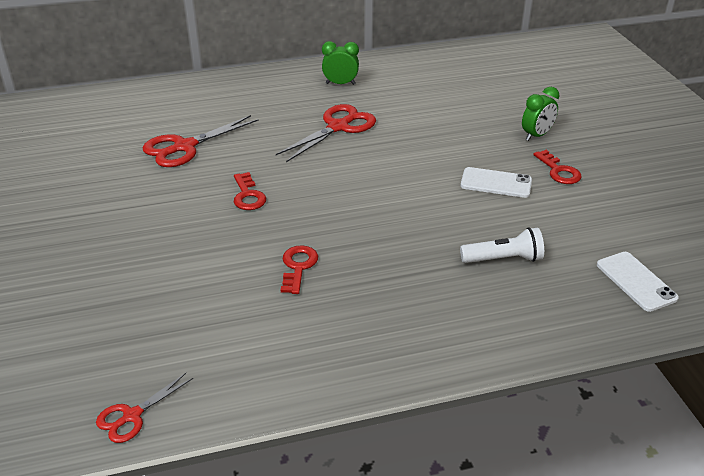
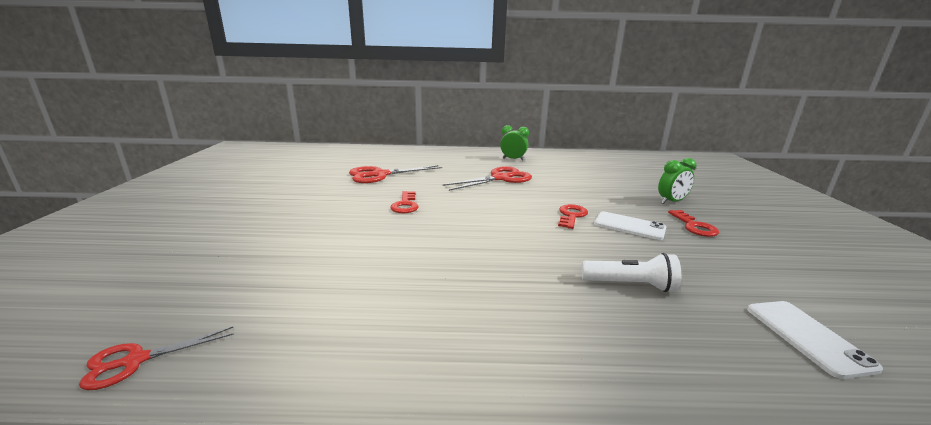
camera: 15 degrees right, 15 degrees down
(298, 267) = (414, 256): red key -> red key (571, 216)

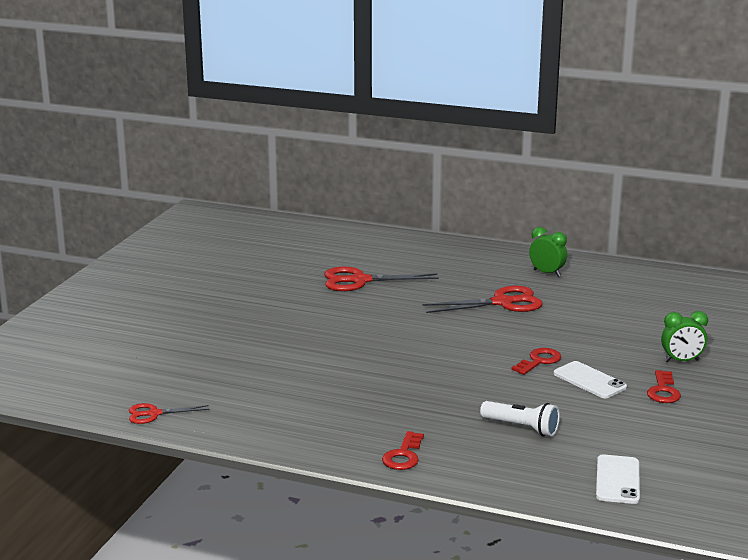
camera: 20 degrees right, 0 degrees up
(405, 205) = (370, 325): red key -> red key (403, 455)

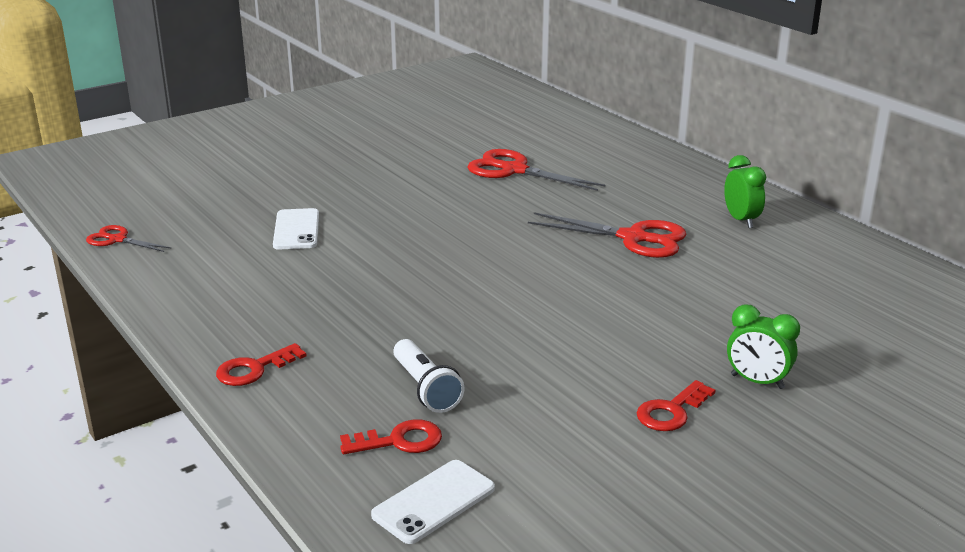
camera: 35 degrees right, 5 degrees up
(539, 361) = (571, 318): red key -> red key (399, 441)
(589, 380) = (596, 363): white phone -> white phone (296, 230)

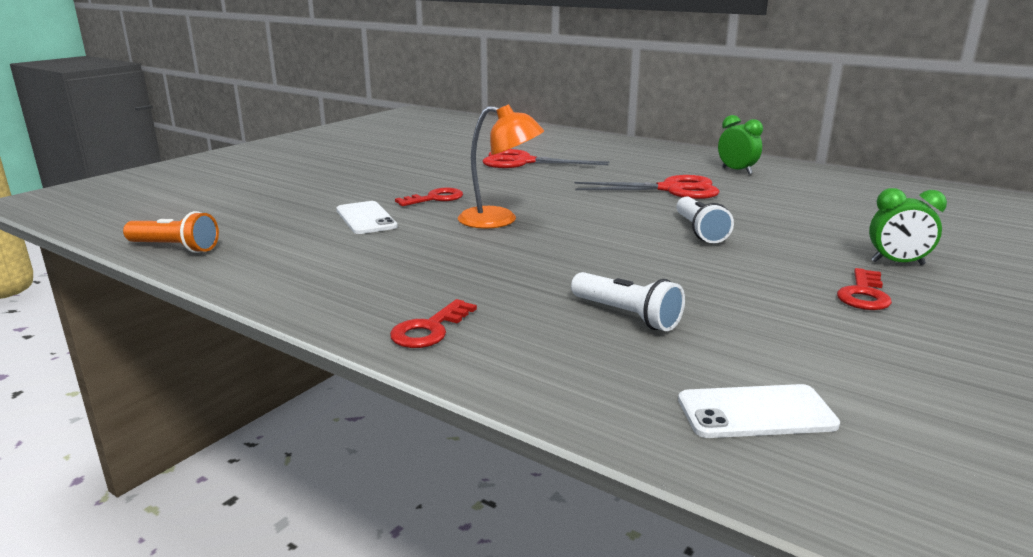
camera: 20 degrees left, 5 degrees down
(117, 240) = (175, 248): red scissors -> orange flashlight
(399, 441) = (653, 364): red key -> red key (435, 198)
(416, 253) = (499, 220): none -> orange lamp
(434, 502) = (756, 412): white phone -> white phone turned 60 degrees clockwise
(599, 302) = (699, 231): none -> white flashlight

